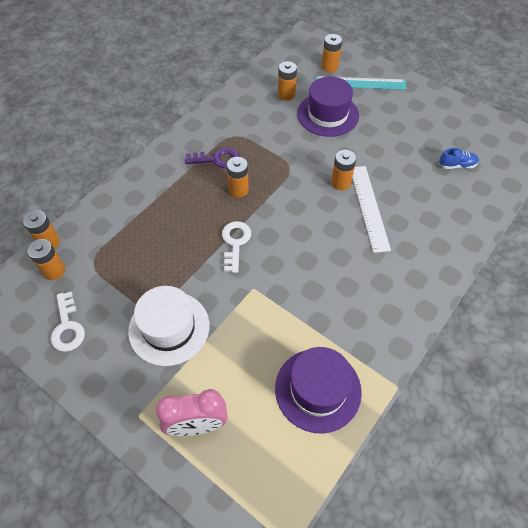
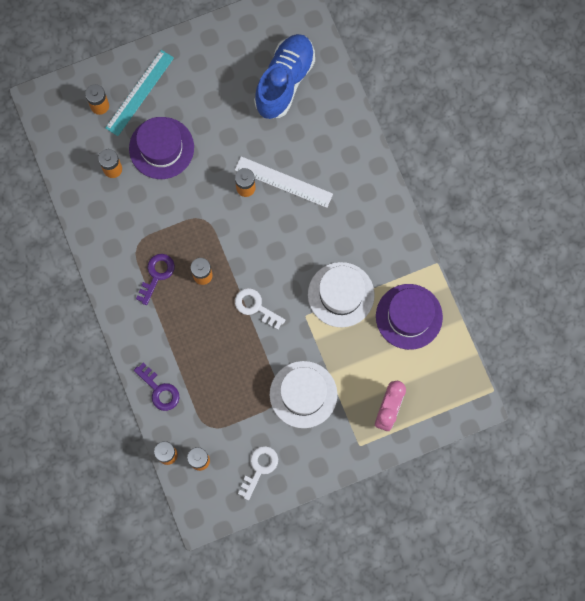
camera: 60 degrees left, 20 degrees up
(67, 327) = (259, 468): white key -> white key turned 75 degrees counterclockwise
(111, 208) = (159, 390): none -> purple key
(296, 309) = (341, 294): none -> white hat
(457, 165) = (284, 81): blue shoe -> blue shoe, size x2.45

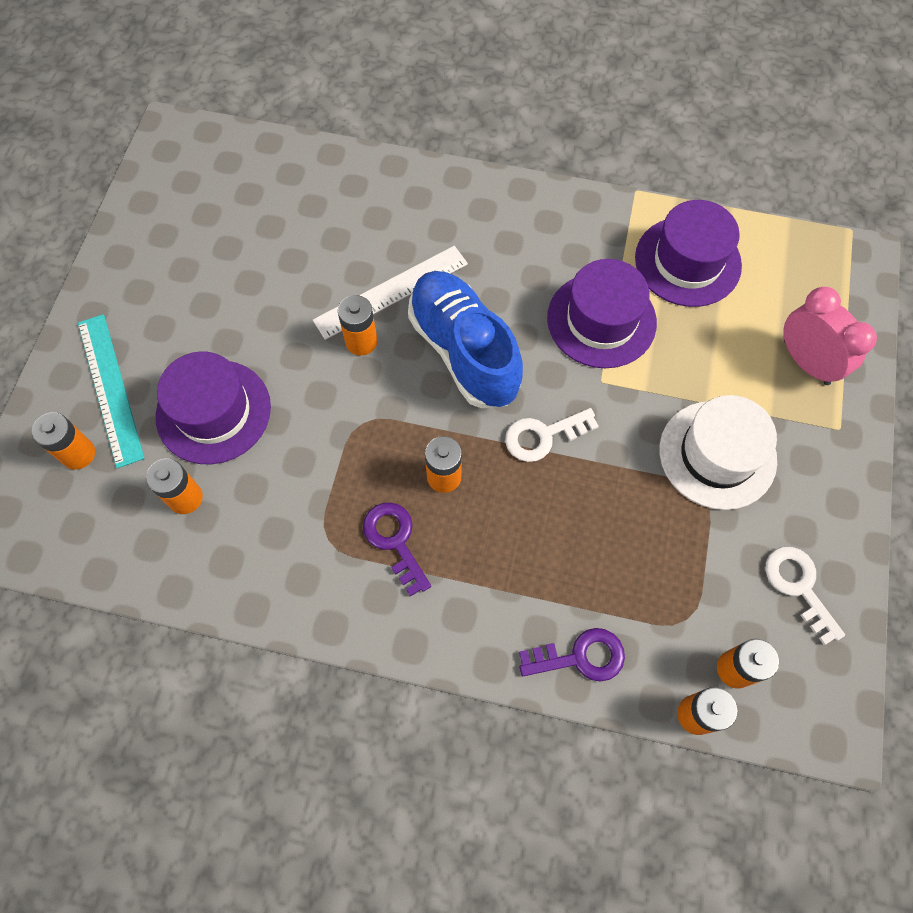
camera: 55 degrees left, 10 degrees down
(284, 81) = (258, 209): blue shoe -> blue shoe (464, 351)
(341, 294) = (601, 320): white hat -> purple hat

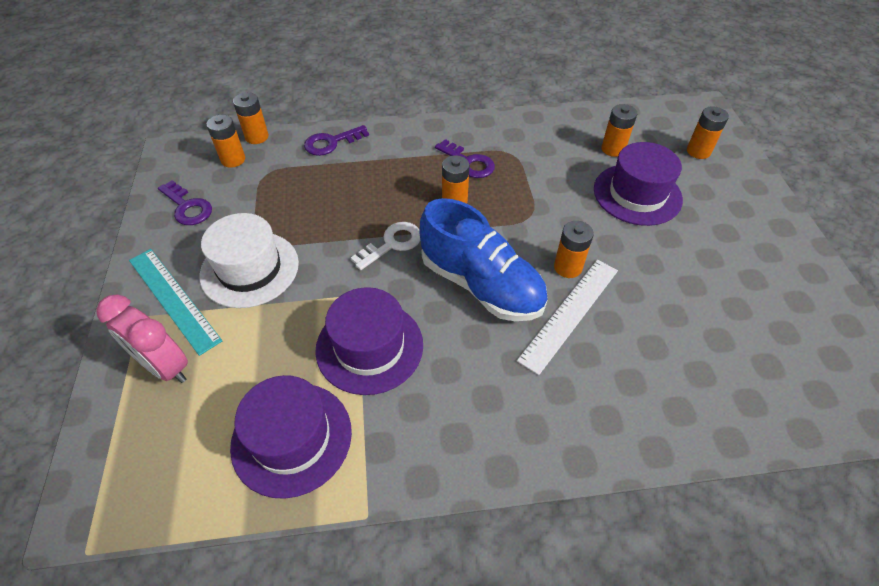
camera: 160 degrees right, 15 degrees down
(110, 388) = (717, 187): turquoise ruler -> turquoise ruler (173, 299)
(798, 586) = (187, 207): white key -> purple key

